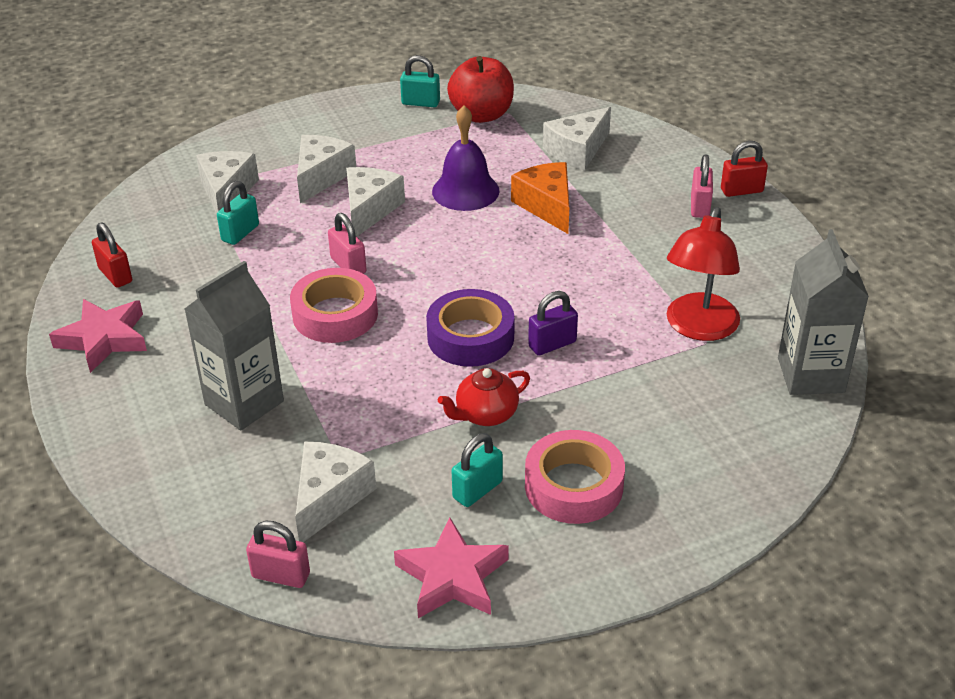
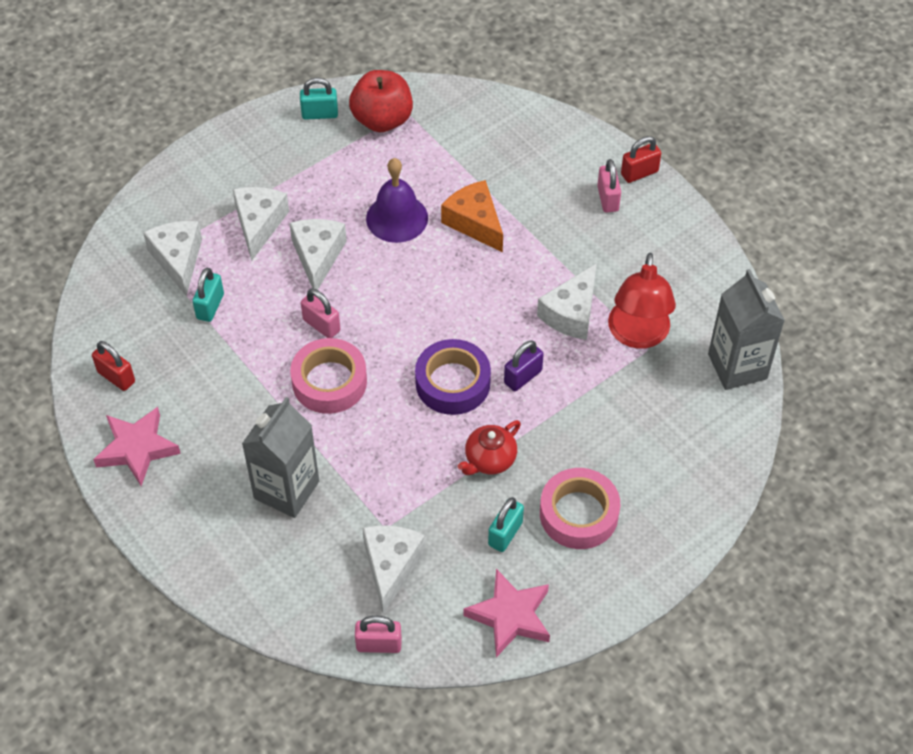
camera: 15 degrees left, 15 degrees up
(577, 150) = (483, 150): white cheese -> white cheese (571, 313)

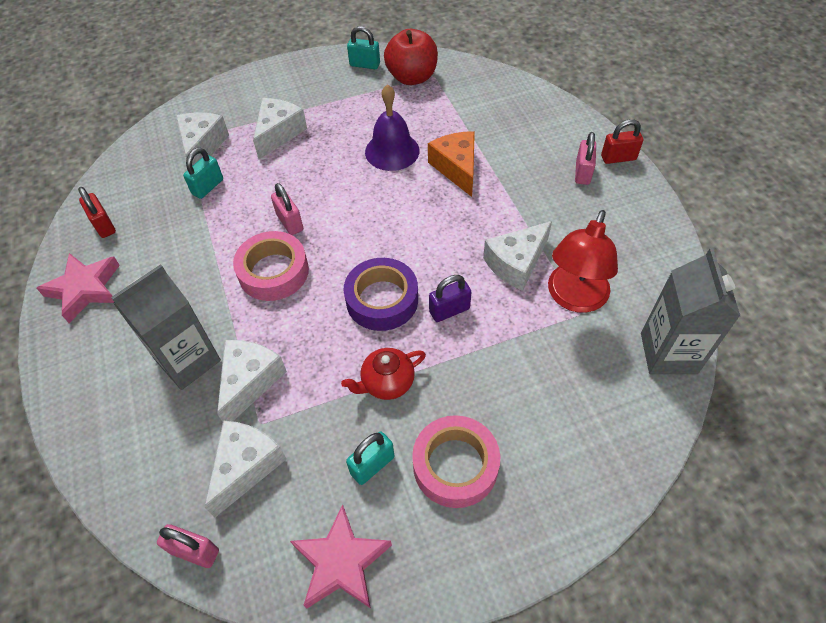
camera: 20 degrees right, 0 degrees up
(318, 256) = (313, 167): white cheese -> white cheese (250, 381)

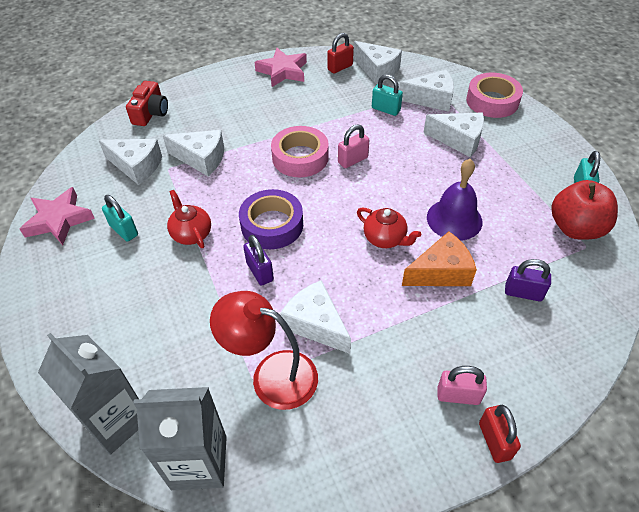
camera: 85 degrees right, 5 degrees down
(123, 462) = (151, 113): none -> red camera
(126, 188) = (377, 70): none -> white cheese
(188, 360) = (221, 127): grey carton -> grey carton (116, 420)
(195, 551) = (86, 152): pink padlock -> none
(412, 203) = (385, 238): none -> red teapot
(455, 465) = (113, 280): pink tape -> pink tape (492, 101)
(481, 120) = (523, 293): none -> purple padlock

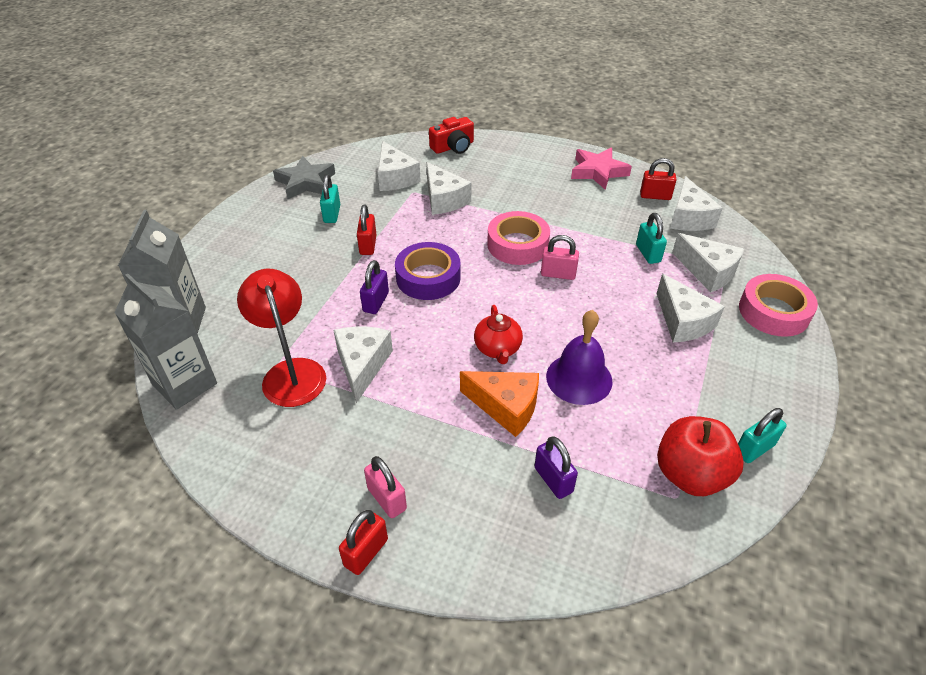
camera: 45 degrees right, 5 degrees down
(59, 220) = (305, 182): pink star -> grey star
(191, 234) = (368, 245): red teapot -> red padlock

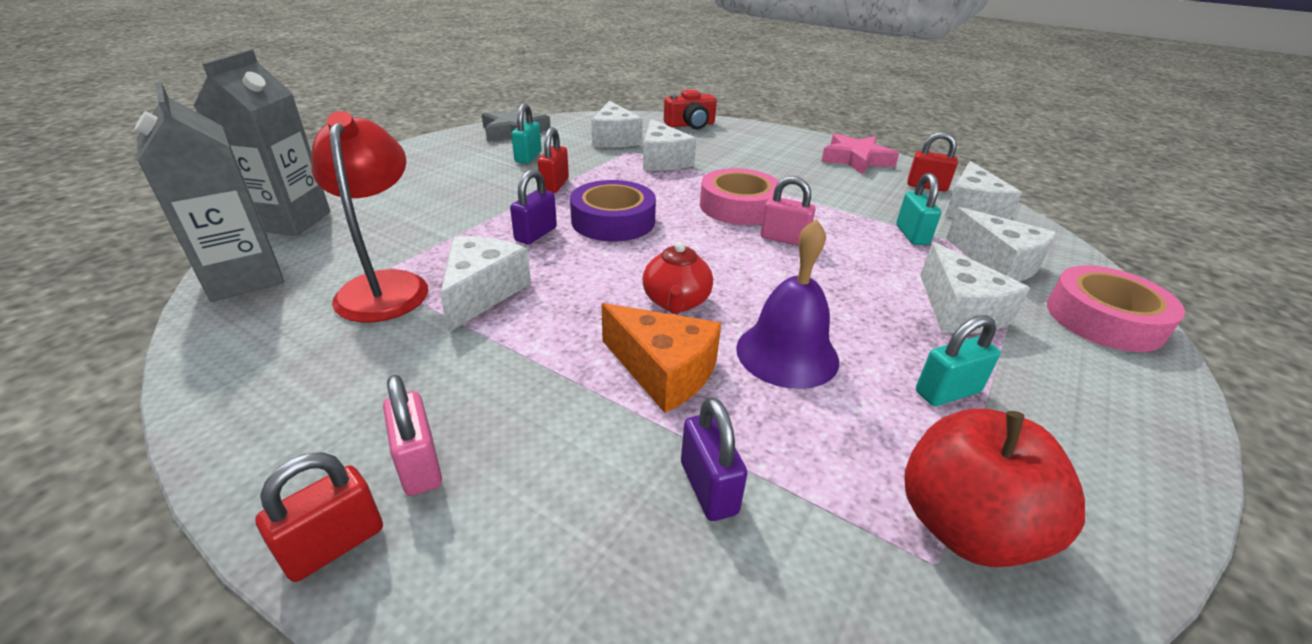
camera: 10 degrees right, 10 degrees down
(754, 449) = (1089, 504): turquoise padlock -> turquoise padlock (947, 392)

